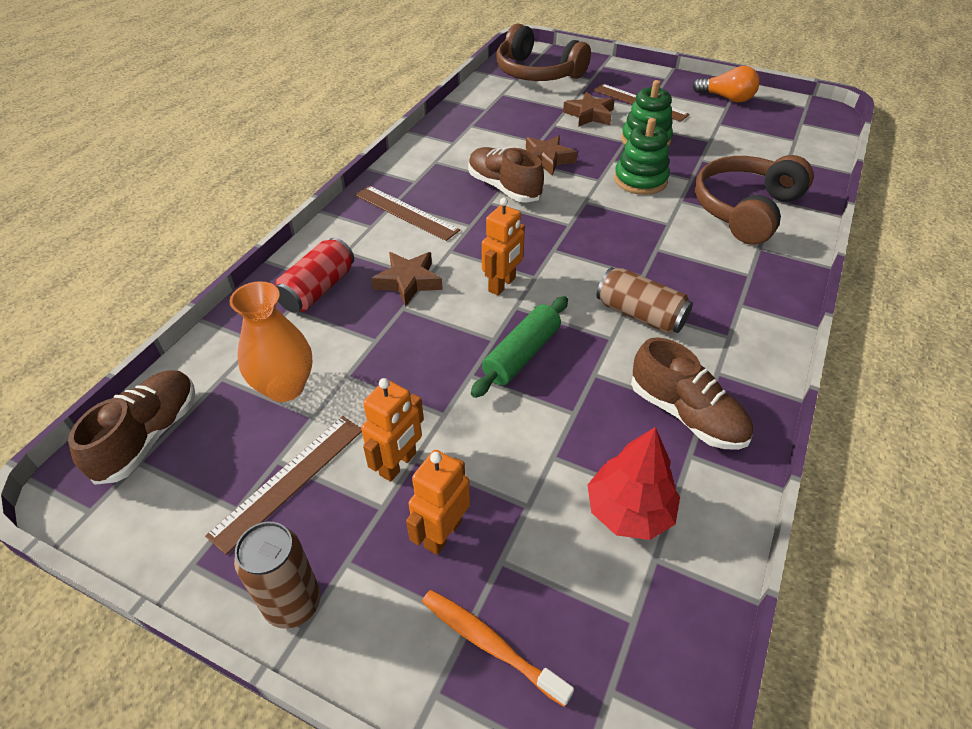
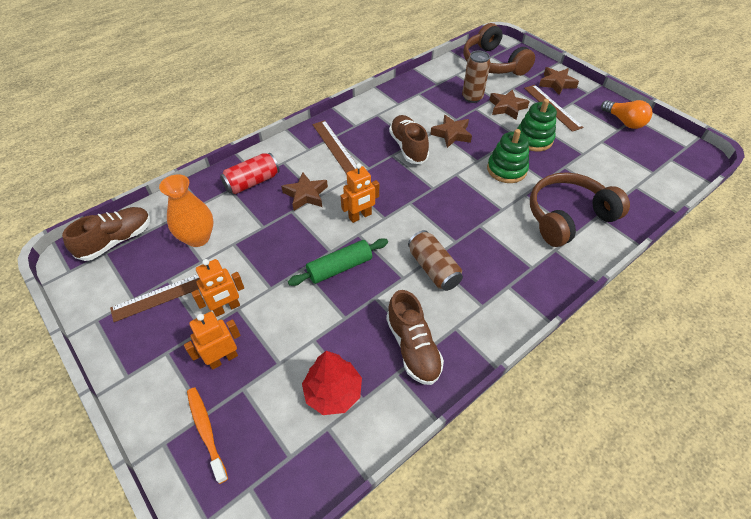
camera: 25 degrees right, 5 degrees up
(293, 603) = (128, 363): brown can -> brown can (472, 97)
(625, 77) = (556, 83): none -> brown star

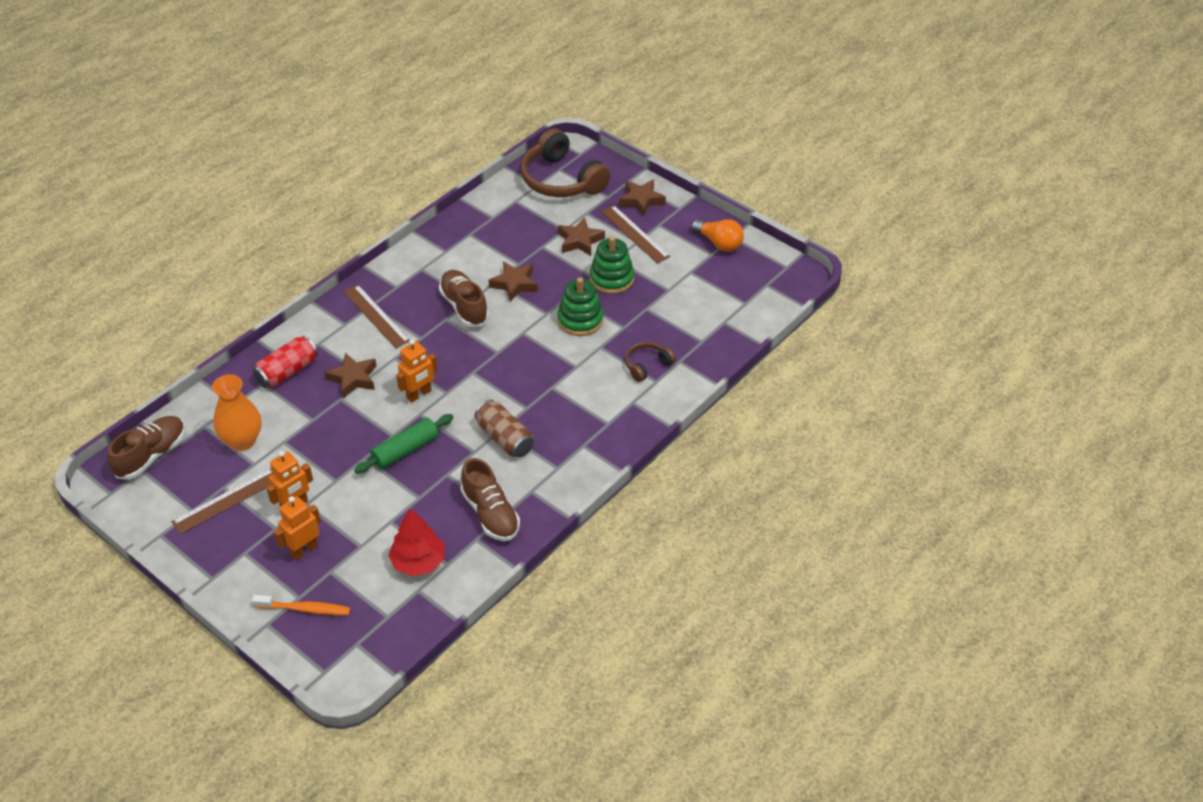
camera: 10 degrees left, 5 degrees down
(206, 431) = (305, 609): orange toothbrush -> orange toothbrush turned 135 degrees clockwise
(472, 97) = (537, 232): brown can -> none
(567, 216) = (647, 365): brown headphones -> brown headphones, size x0.49

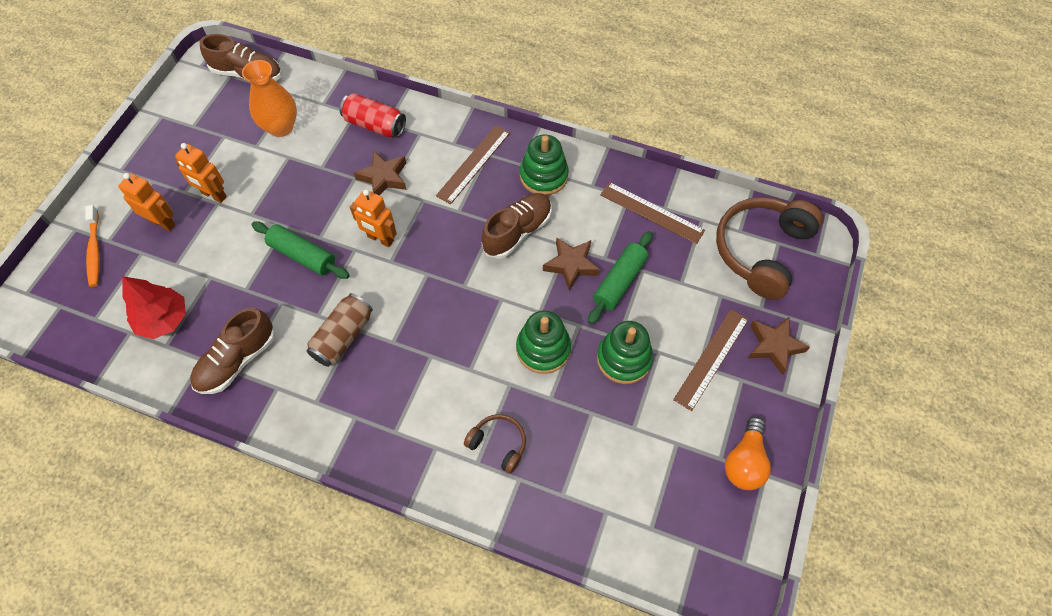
camera: 70 degrees right, 15 degrees up
(227, 501) = (208, 145): brown ruler -> brown ruler (651, 212)
(418, 276) = (543, 176): none -> green stacking toy
(545, 262) = (619, 282): none -> green rolling pin
(580, 241) = (670, 304): brown star -> none

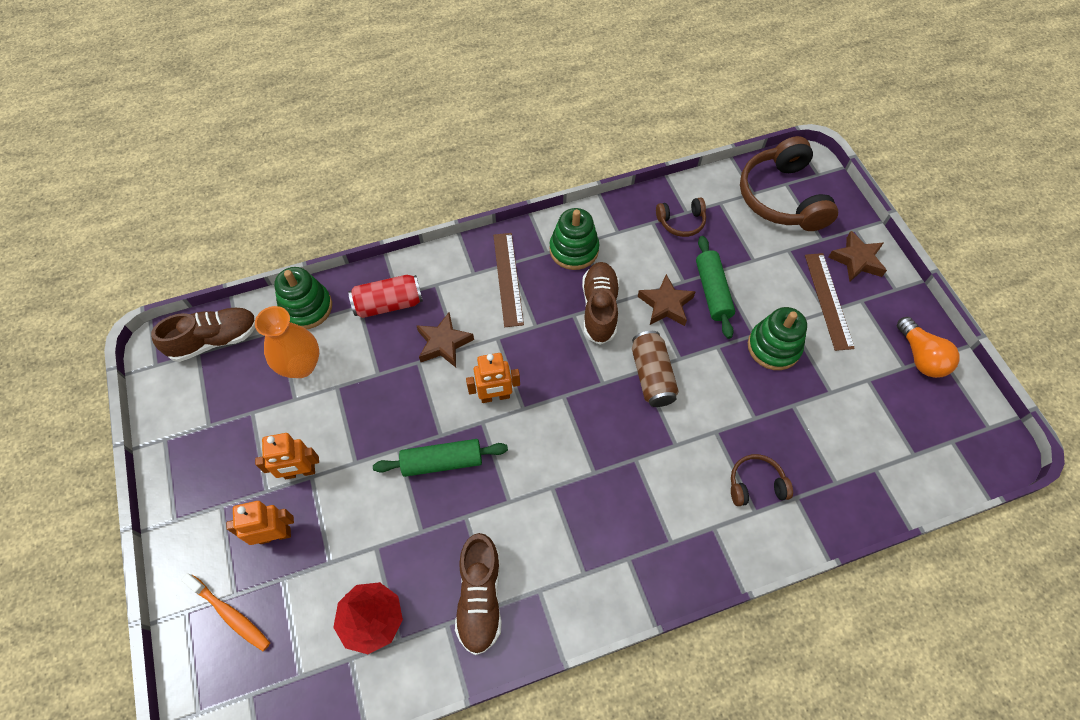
camera: 40 degrees left, 0 degrees up
(343, 337) = (550, 501): brown can -> brown can (652, 376)
(543, 349) = (711, 385): green stacking toy -> green stacking toy (306, 307)
(651, 212) = (681, 222): brown ruler -> brown headphones

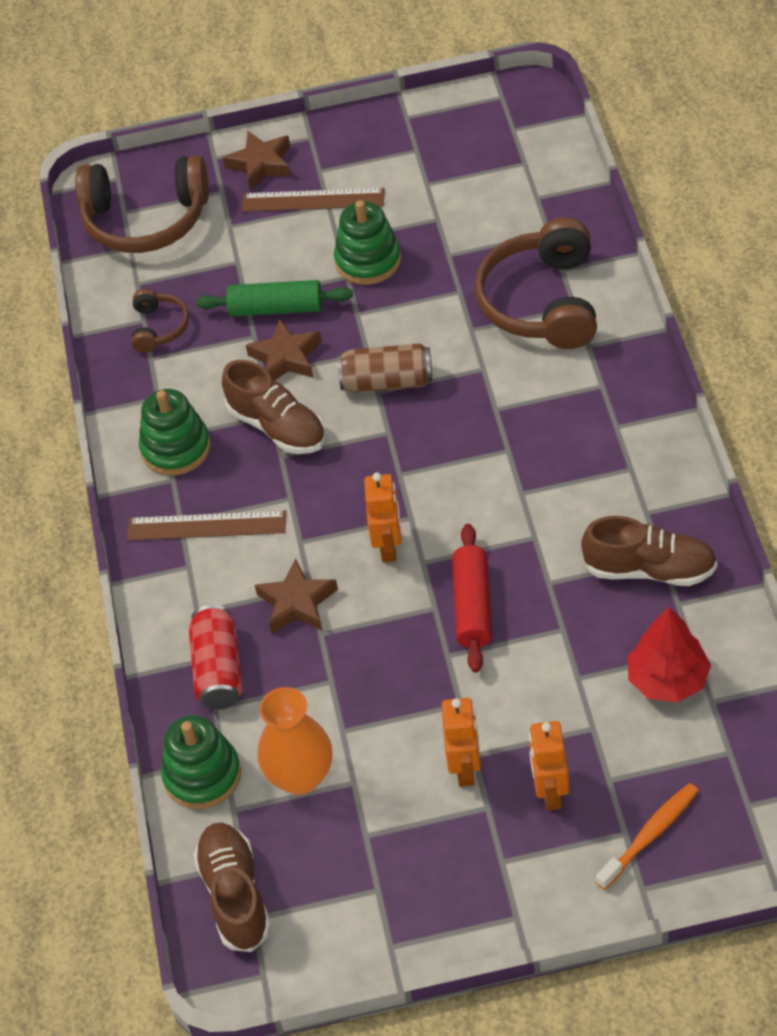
camera: 75 degrees left, 10 degrees down
(442, 462) = (473, 606): green rolling pin -> red rolling pin
(599, 309) = (277, 427): brown shoe -> brown shoe turned 150 degrees counterclockwise
(755, 484) = (542, 302): brown headphones -> brown headphones, size x2.03
(920, 357) = (405, 134): orange light bulb -> none

